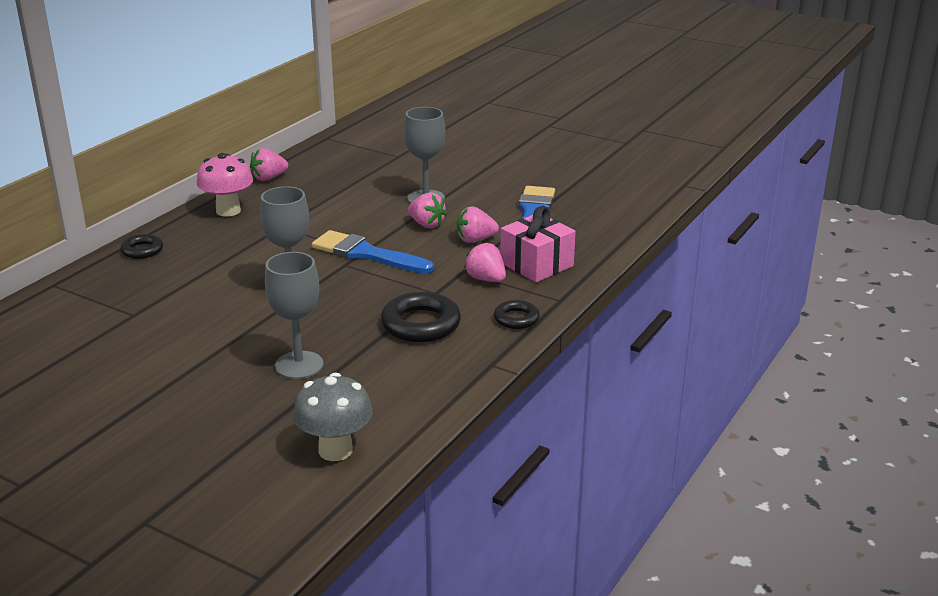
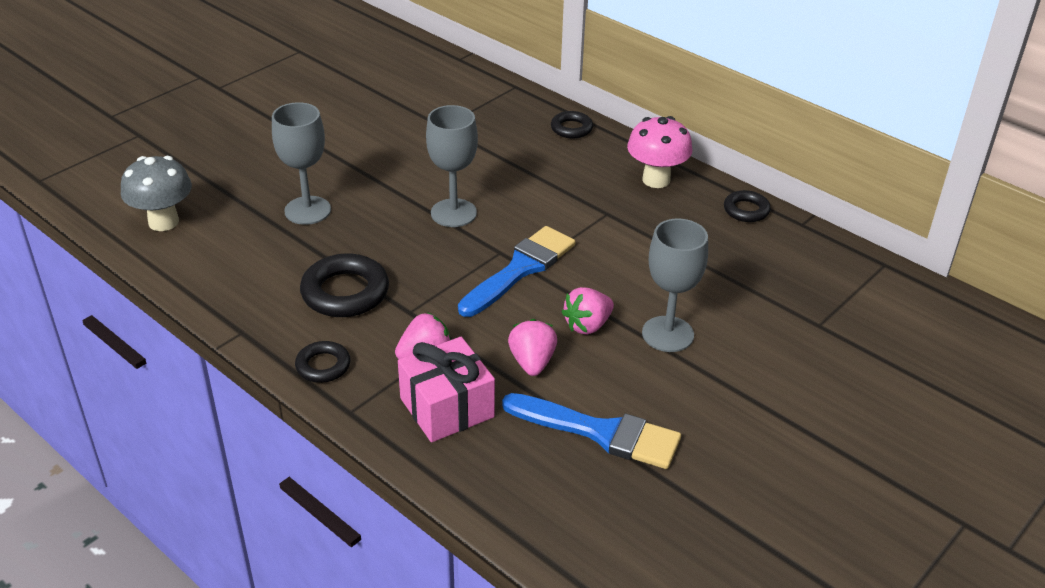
camera: 100 degrees right, 10 degrees up
(268, 178) = (746, 210): pink strawberry -> black ring

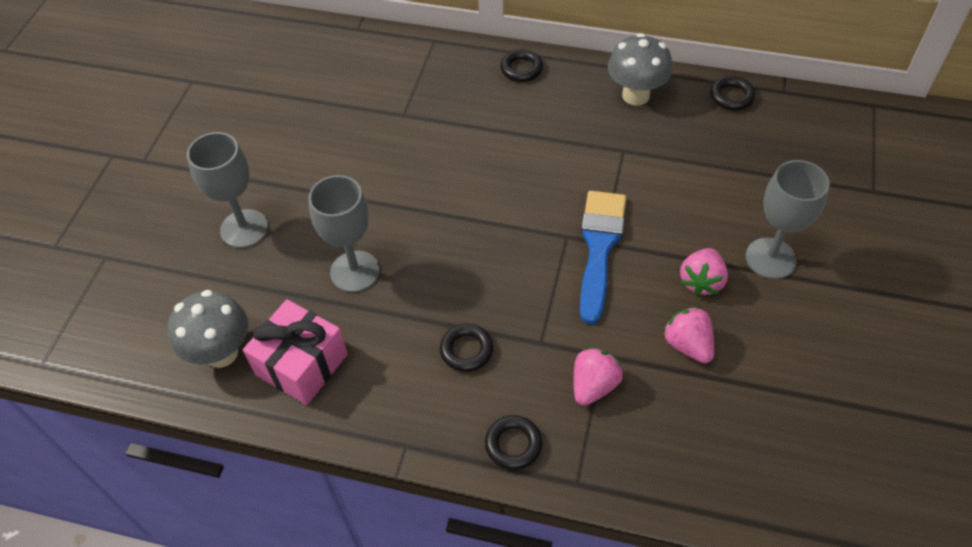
camera: 25 degrees left, 15 degrees up
(345, 292) = (466, 350): black ring -> black ring, size x0.58
(447, 408) = (656, 432): pink gift -> pink gift (302, 364)
(453, 213) = (492, 211): grey goblet -> grey goblet (244, 229)
(600, 432) = (798, 390): blue brush -> none
(656, 180) = (635, 95): pink mushroom -> grey mushroom

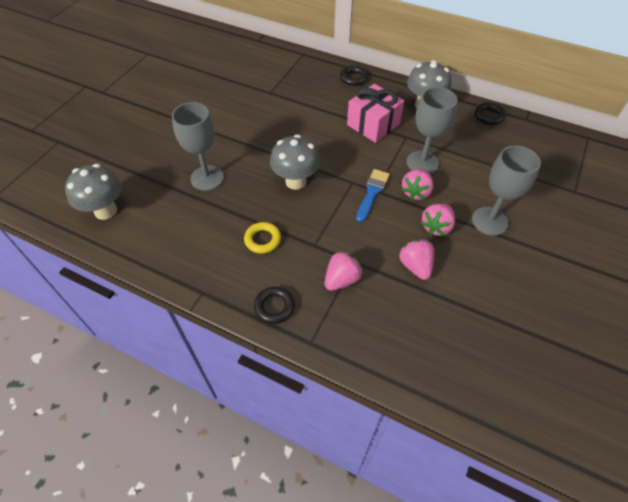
camera: 10 degrees right, 0 degrees up
(244, 229) = (147, 140): grey goblet -> grey goblet (422, 162)
(302, 364) = (153, 228): pink gift -> pink gift (373, 124)
(466, 350) = (262, 240): black ring -> yellow ring
(486, 251) = (296, 181): none -> grey mushroom
(599, 247) = (372, 192): blue brush -> blue brush, size x0.64
(660, 235) = (416, 192): none -> pink strawberry

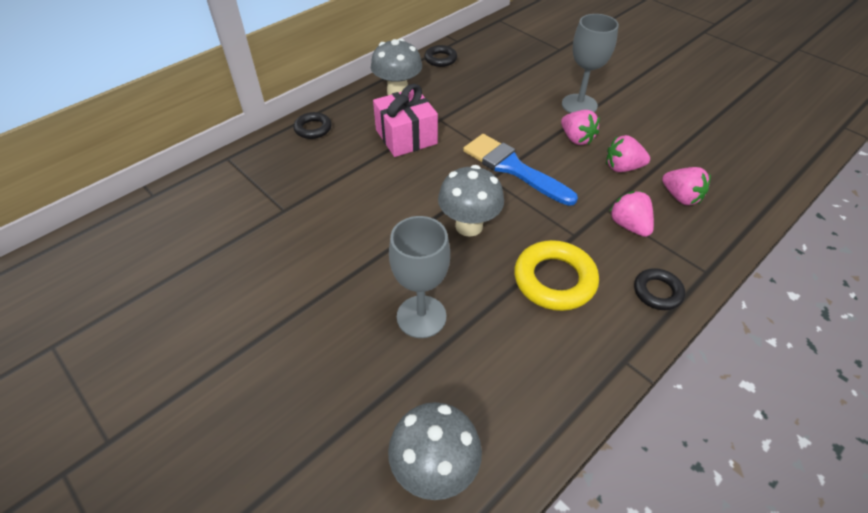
camera: 70 degrees left, 5 degrees down
(262, 240) = (554, 280): yellow ring -> yellow ring, size x1.72
(372, 192) = (513, 168): blue brush -> blue brush, size x1.57
(416, 192) = (525, 137): pink strawberry -> pink strawberry (680, 197)
(422, 162) = (484, 120): grey goblet -> none

